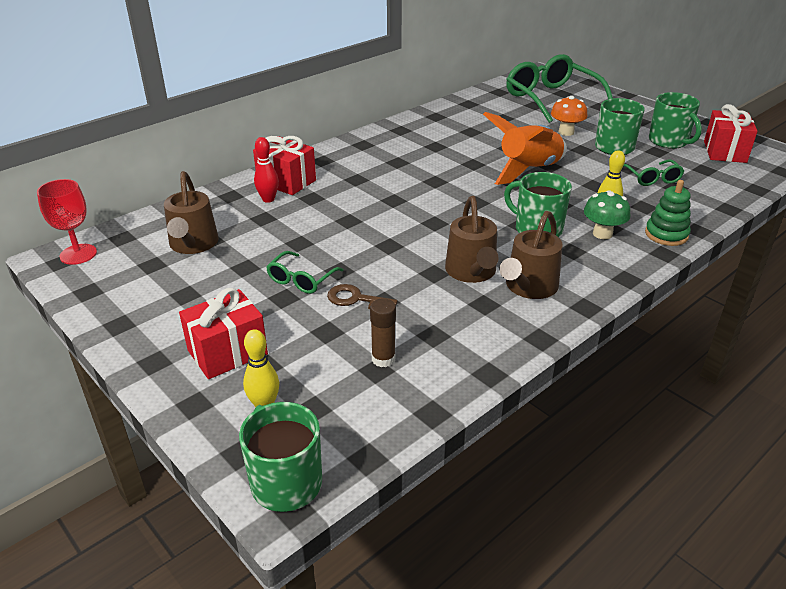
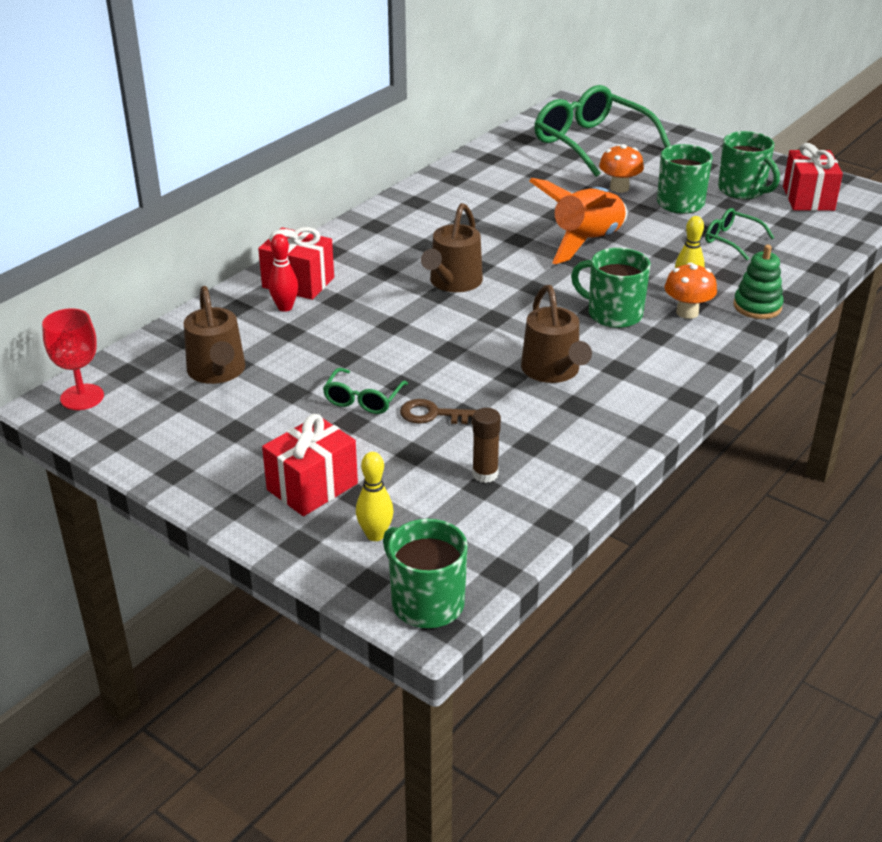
camera: 10 degrees left, 0 degrees up
(528, 287) = (619, 382): brown watering can -> brown watering can (453, 283)
(602, 234) = (687, 312): green mushroom -> orange mushroom
(652, 178) = (731, 240): green glasses -> green glasses turned 150 degrees clockwise

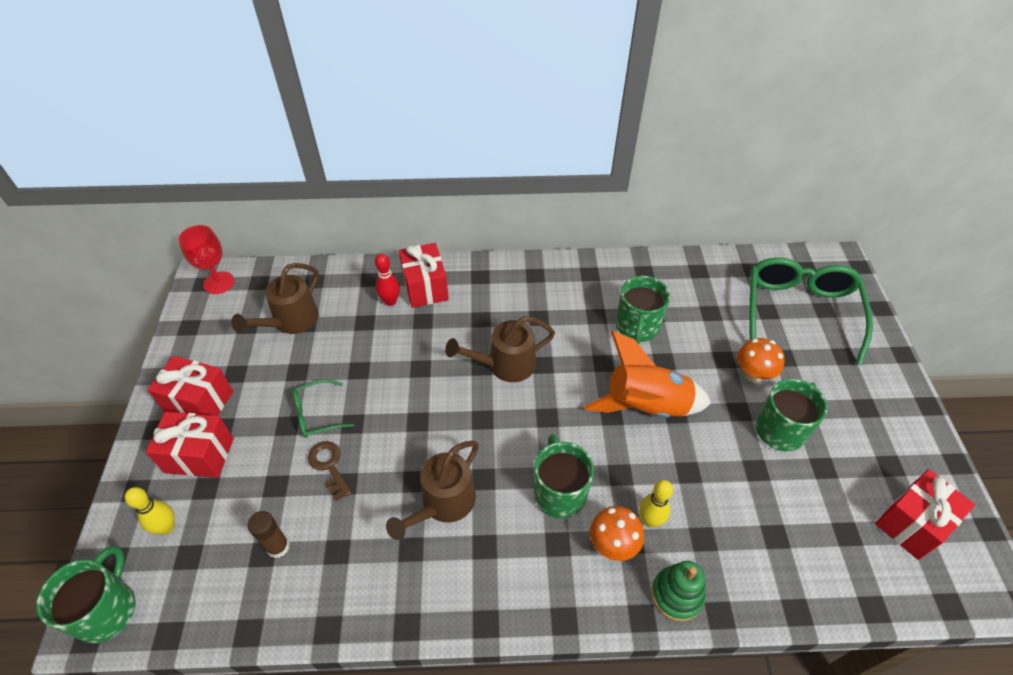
camera: 50 degrees right, 15 degrees up
(239, 465) = (199, 402): none -> red gift
(731, 240) = (764, 505): green glasses -> none
(742, 190) = (859, 462): green mug -> green mug (637, 327)

